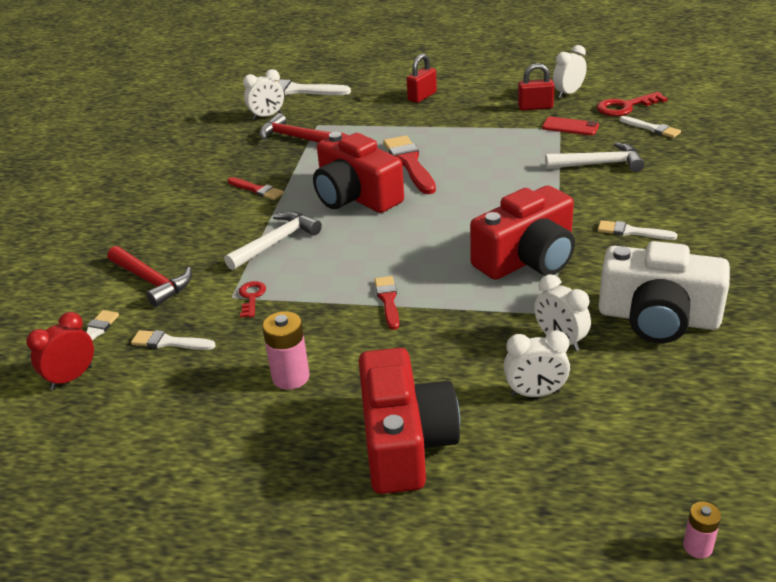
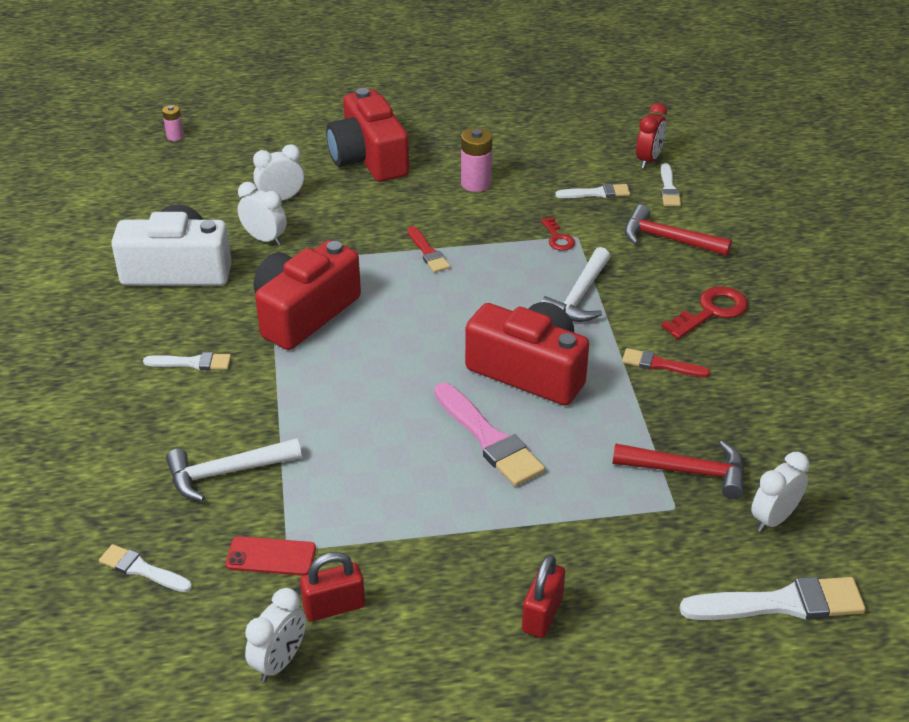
camera: 160 degrees right, 5 degrees up
(409, 163) = (489, 439): red brush -> pink brush
(625, 107) = (179, 628): red key -> red key (711, 311)

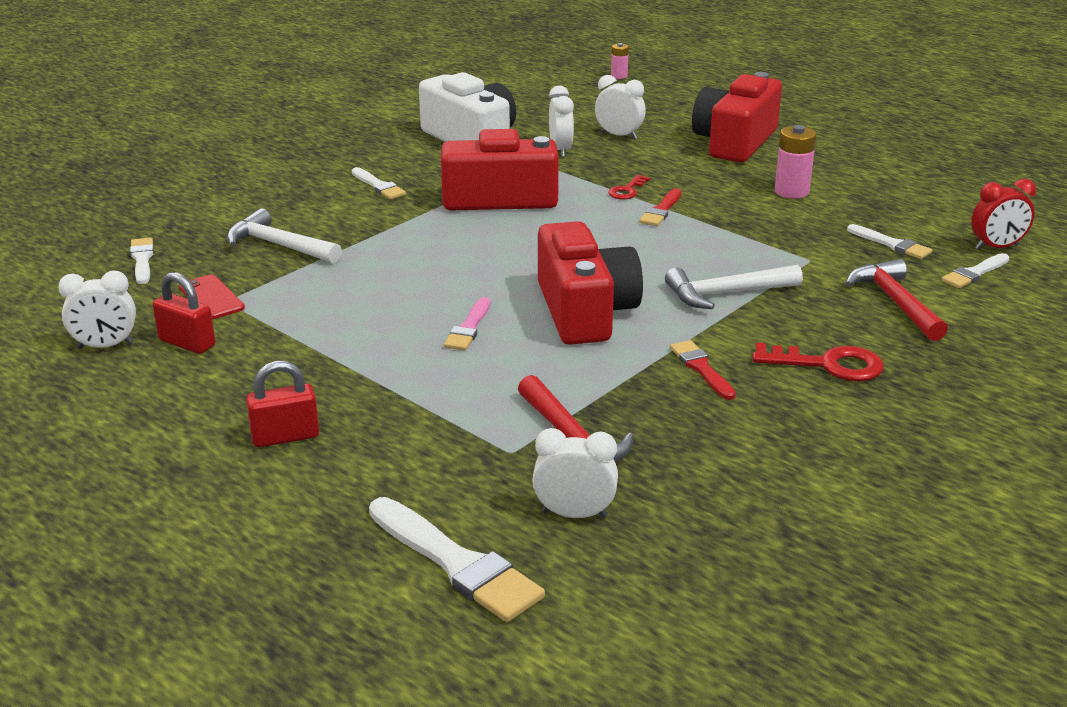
camera: 50 degrees right, 10 degrees down
(489, 439) = (469, 328): pink brush -> pink brush, size x0.58
(558, 238) = (789, 253): red key -> red key (627, 190)

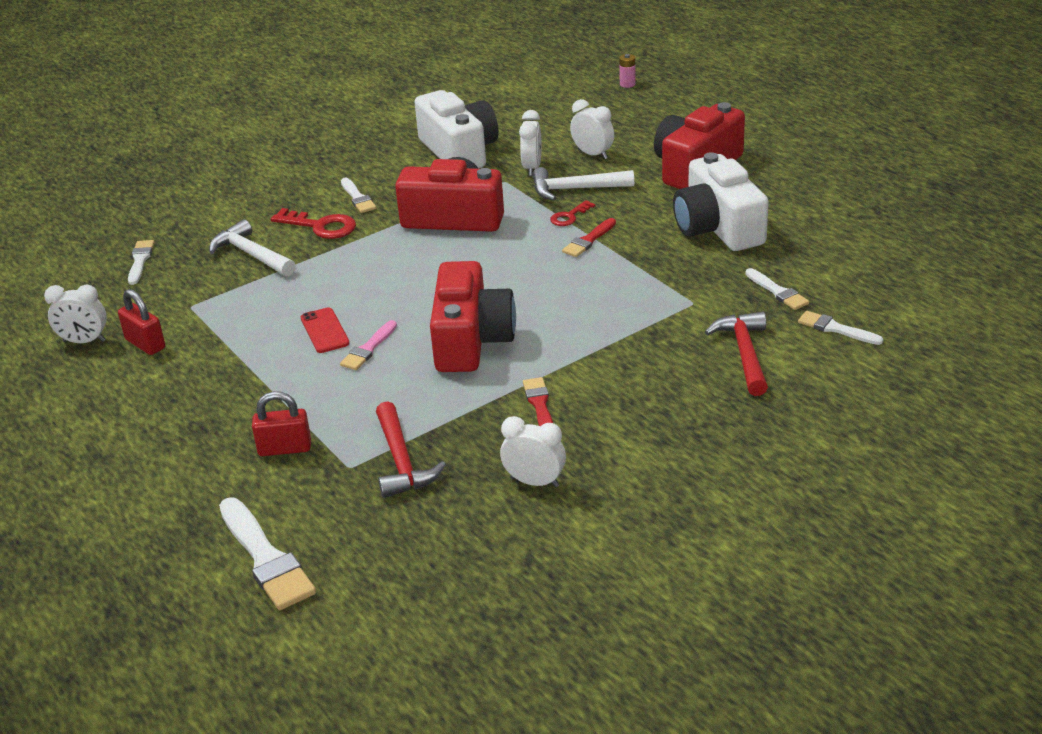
camera: 15 degrees right, 5 degrees up
(211, 298) = (179, 302): red phone -> red phone (324, 331)
(285, 437) = (186, 436): red padlock -> red padlock (285, 448)
(574, 514) = (372, 527): white clock -> white clock (534, 482)
(726, 294) = (600, 332): white hammer -> white hammer (576, 189)
(791, 192) = (718, 227): pink battery -> white camera
(829, 365) = (649, 411): red key -> red key (321, 226)
(974, 273) = (836, 329): white brush -> white brush turned 60 degrees clockwise
(996, 247) = (874, 302): red clock -> none

